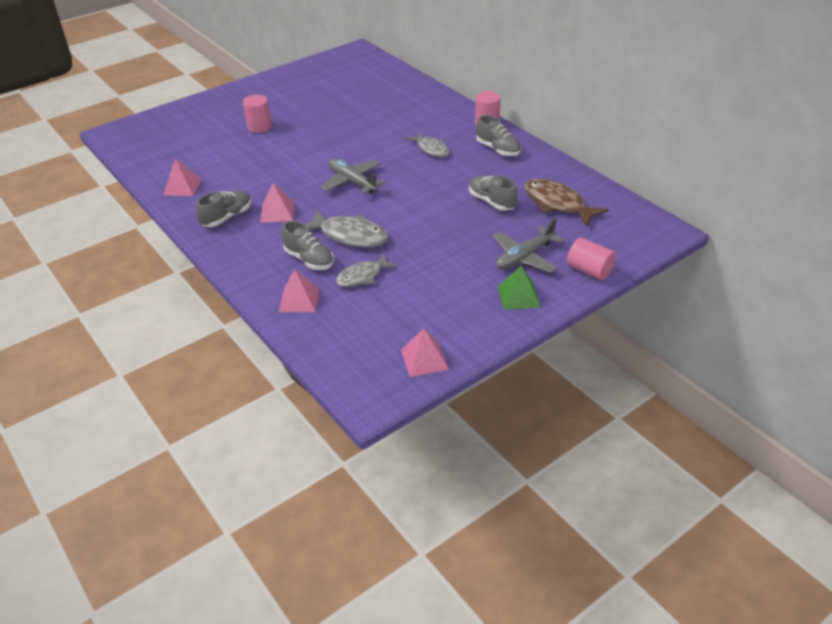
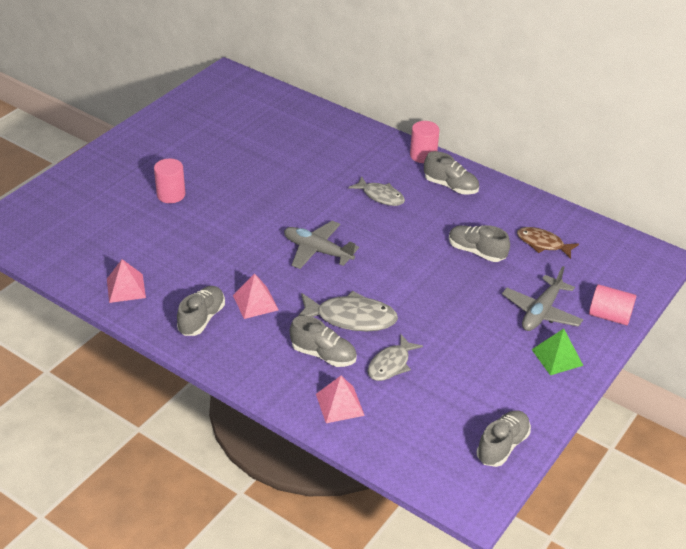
camera: 20 degrees left, 0 degrees up
(424, 359) = (502, 446): pink pyramid -> grey shoe
(557, 204) = (542, 244): brown fish -> brown fish, size x0.66

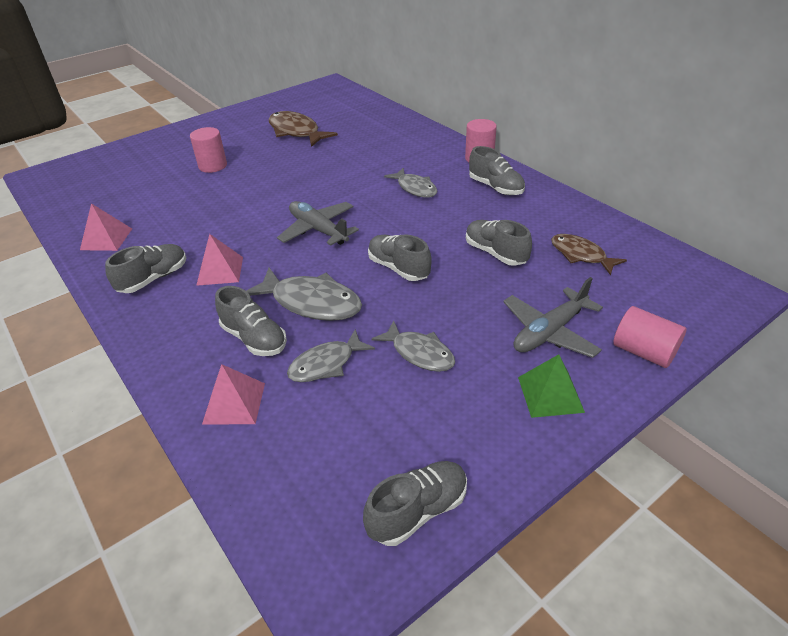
camera: 20 degrees right, 0 degrees up
(229, 143) = (296, 132): none -> brown fish
(405, 277) = (398, 268): none -> grey shoe
(455, 344) = (419, 353): none -> grey fish

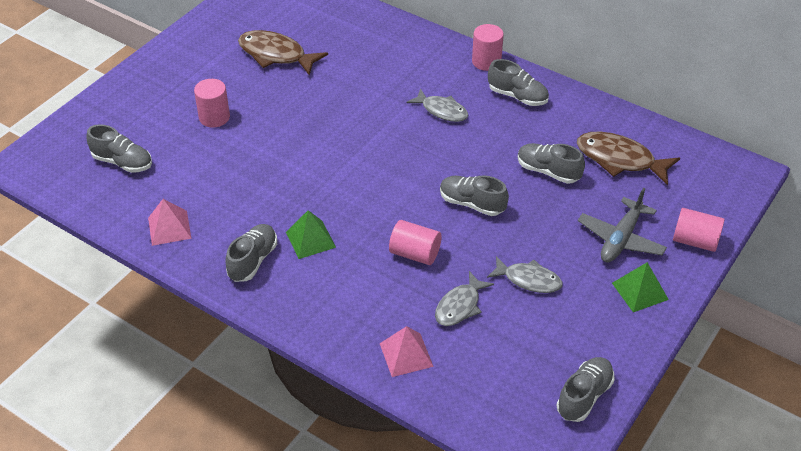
camera: 20 degrees left, 5 degrees up
(220, 271) = (310, 239): pink pyramid -> green pyramid
(254, 338) = (386, 297): grey shoe -> grey shoe (123, 162)
(312, 302) = (415, 253): grey fish -> pink cylinder
(318, 230) = (375, 177): grey plane -> none
(580, 255) = (619, 160): brown fish -> brown fish, size x1.52

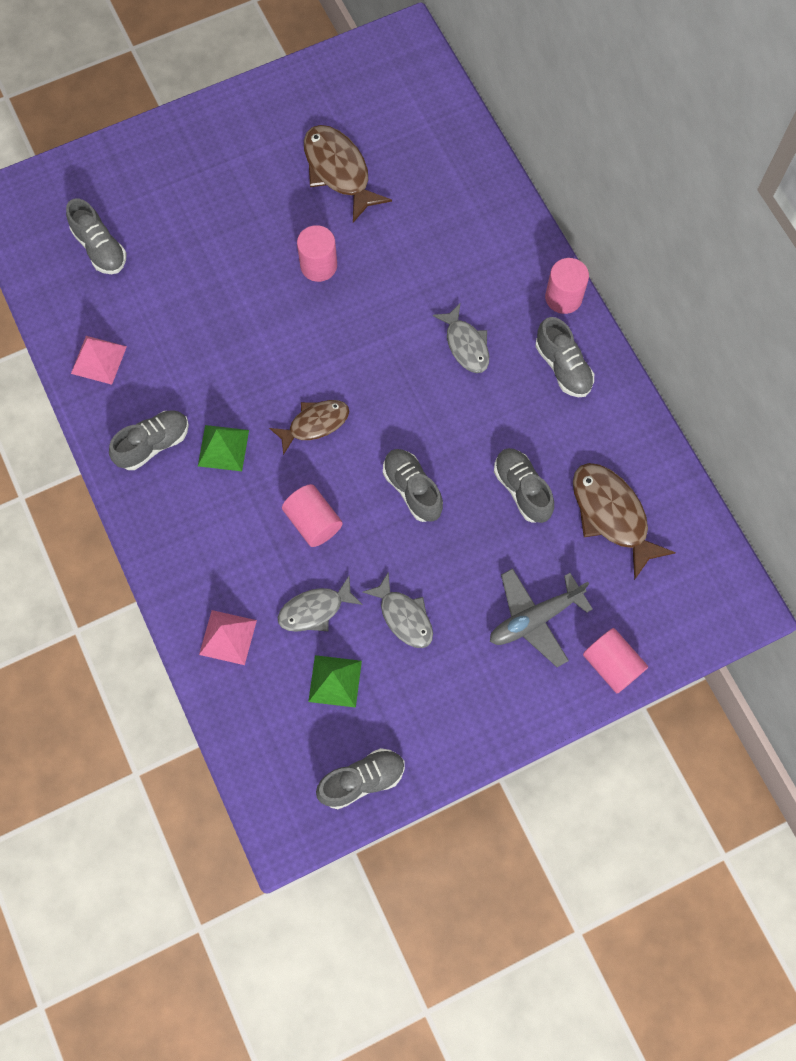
camera: 30 degrees right, 25 degrees up
(214, 117) = (223, 232): pink cylinder -> pink cylinder (318, 265)
(369, 196) = (315, 424): none -> brown fish
(640, 291) = (506, 693): green pyramid -> green pyramid (335, 681)

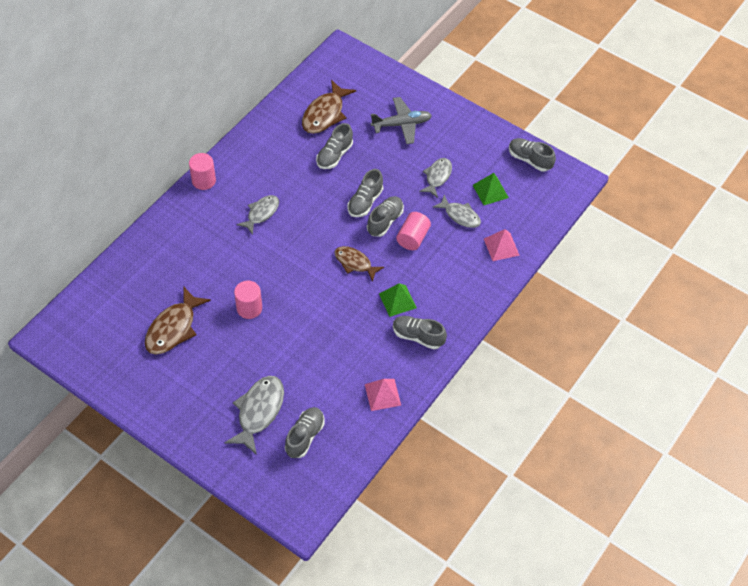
camera: 120 degrees left, 15 degrees down
(165, 214) = (259, 411): none -> grey fish
(534, 619) = (401, 124): grey plane -> grey plane turned 45 degrees counterclockwise
(563, 367) = (249, 165): grey shoe -> grey shoe (385, 221)
(611, 664) = (404, 87): pink cylinder -> none

